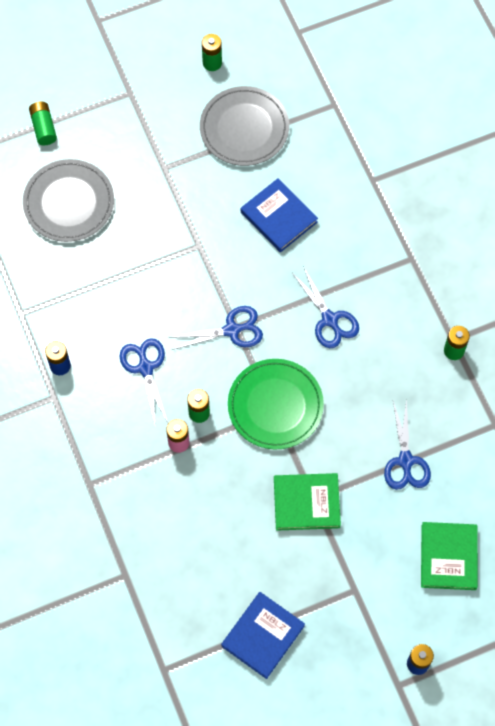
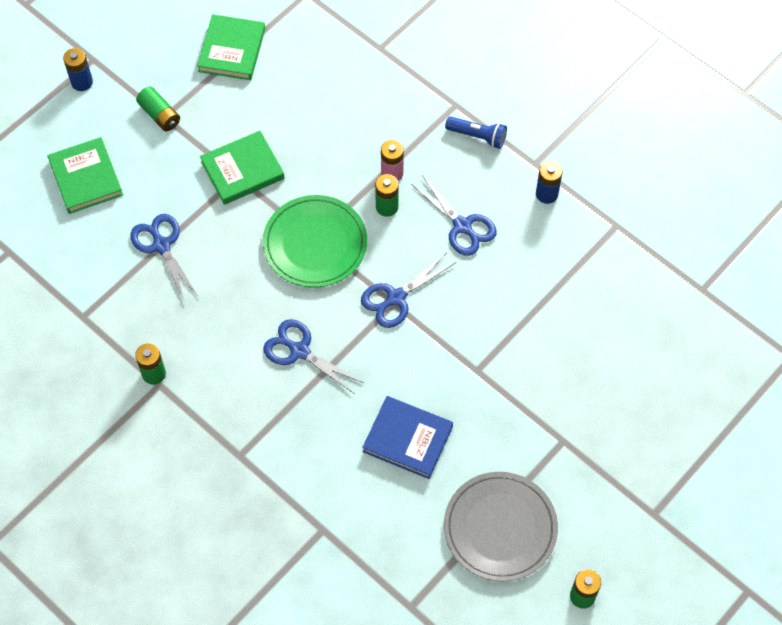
camera: 155 degrees right, 5 degrees down
(43, 128) = (722, 429): green battery -> green battery (160, 115)
(69, 203) = (641, 357): grey plate -> none
(87, 444) = (478, 136): none -> blue flashlight
(263, 636) = (232, 50): blue book -> green book

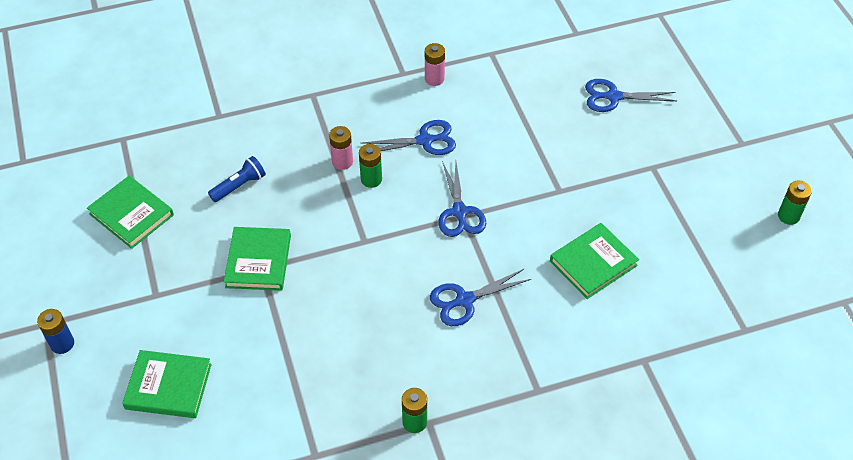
camera: 60 degrees left, 10 degrees down
(160, 115) = (151, 297): green battery -> none
(161, 245) = (287, 357): blue scissors -> blue scissors (613, 97)
(315, 244) = (370, 243): green plate -> none
(407, 439) = (593, 263): blue book -> green book
(478, 136) = (352, 94): blue flashlight -> blue flashlight (239, 185)
(500, 528) = (705, 239): grey plate -> none
(546, 194) = (434, 79): blue battery -> pink battery

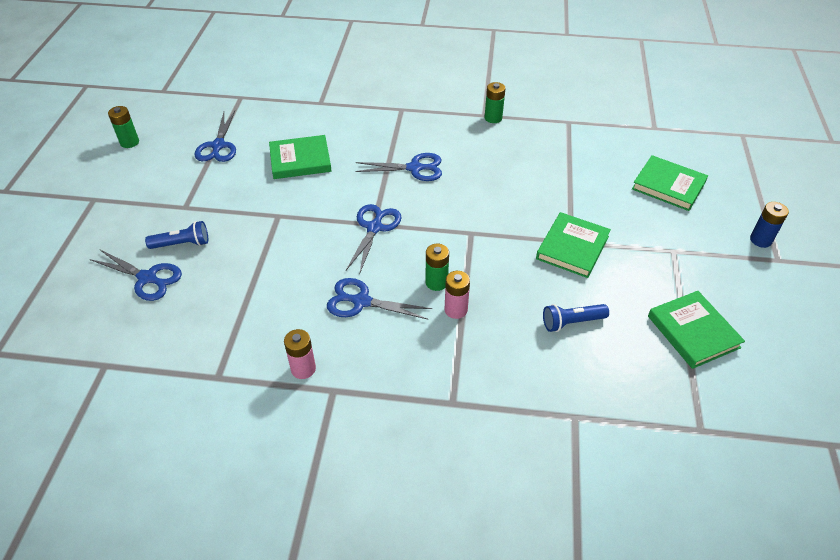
camera: 155 degrees left, 5 degrees down
(616, 133) = (182, 244): none -> blue flashlight
(695, 248) = (218, 146): none -> blue scissors

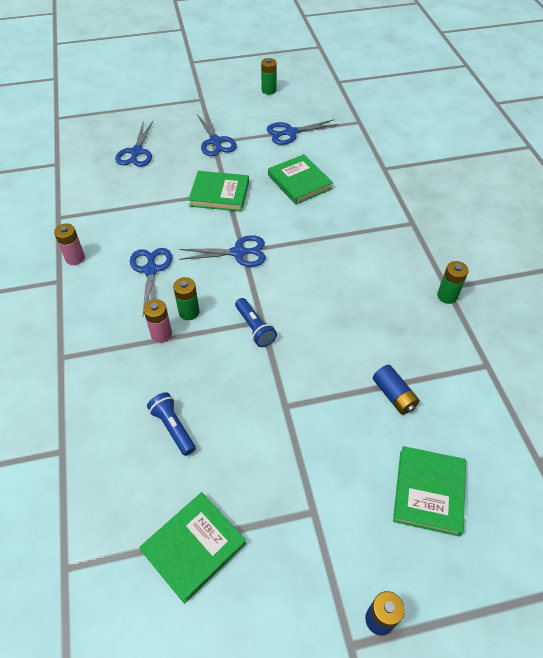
camera: 70 degrees right, 5 degrees up
(182, 244) = (175, 155): blue flashlight -> blue flashlight (255, 328)
(415, 168) = (330, 257): blue scissors -> blue scissors (215, 141)
(572, 247) = (276, 409): green book -> green book (219, 194)
(580, 177) = (394, 395): none -> blue battery

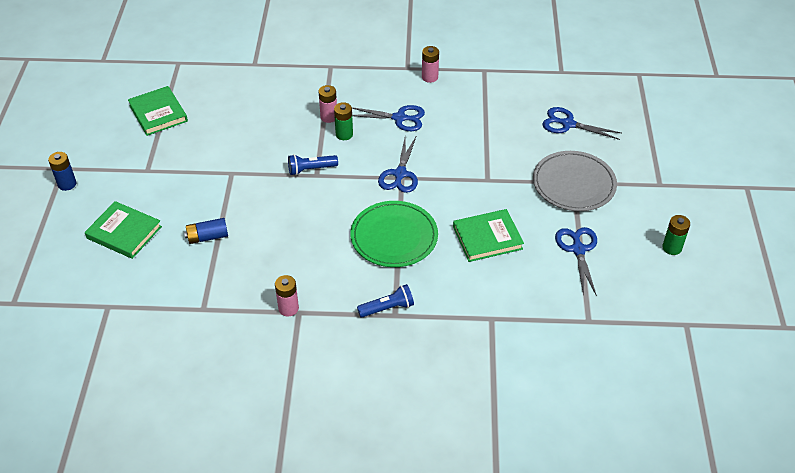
camera: 105 degrees right, 5 degrees down
(173, 427) = (244, 114): blue flashlight -> blue flashlight (387, 308)
(215, 141) = (573, 184): blue scissors -> grey plate
(219, 194) = (486, 174): green book -> none
(324, 240) = (394, 237): none -> green plate
(447, 296) = (288, 308): green battery -> pink battery

